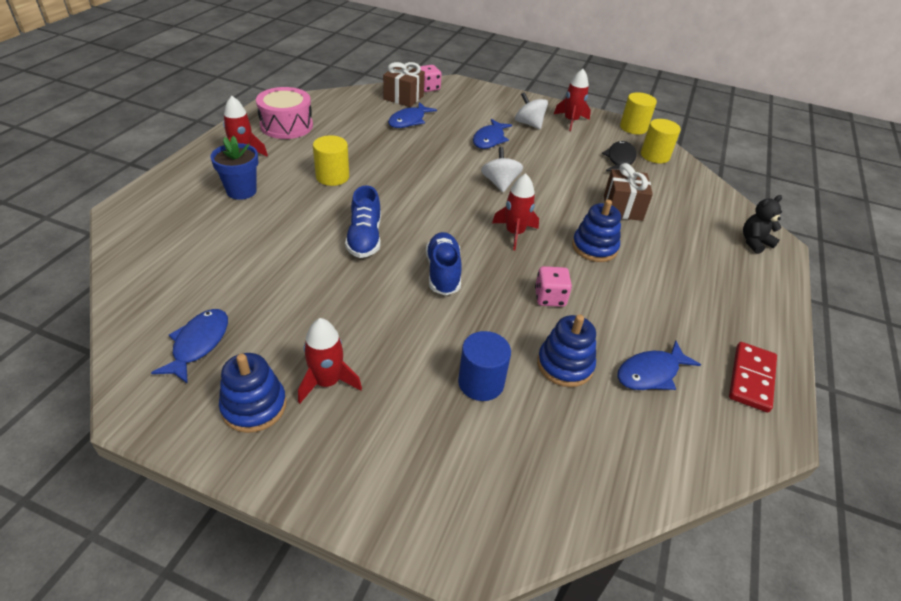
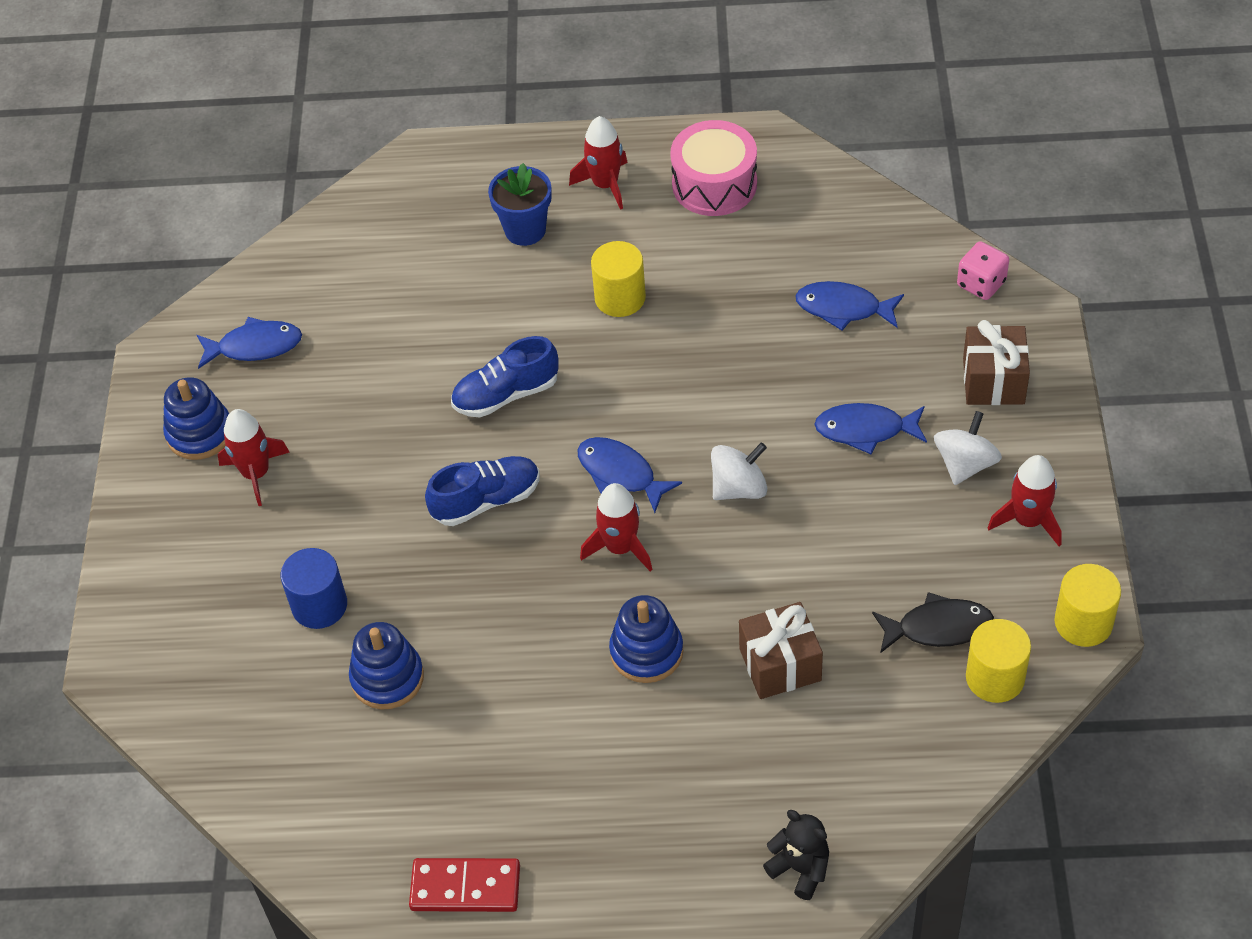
camera: 75 degrees right, 10 degrees up
(403, 97) = (917, 269): brown gift -> brown gift (993, 381)
(550, 297) = (502, 629): pink dice -> none
(651, 373) = (418, 772): blue fish -> blue fish (620, 474)

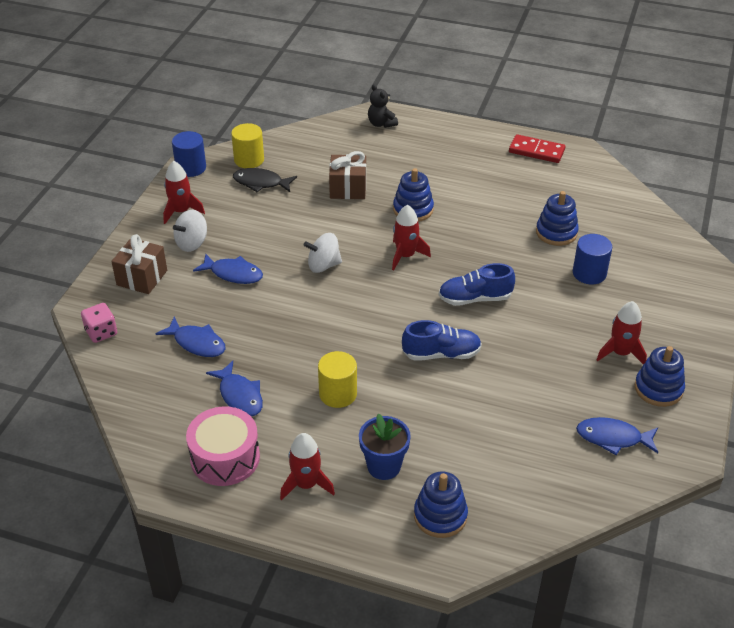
camera: 165 degrees left, 10 degrees down
(441, 198) = (440, 516): none -> blue stacking toy
(620, 474) = (388, 290): blue fish -> blue fish (240, 395)
(1083, 622) = (191, 168): yellow cylinder -> blue cylinder

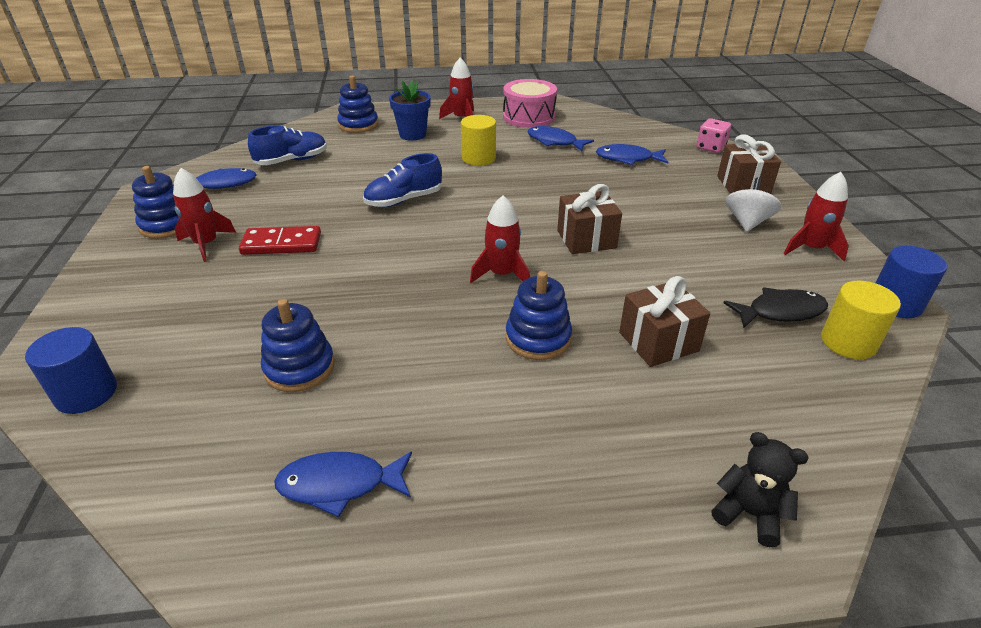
camera: 155 degrees right, 5 degrees down
(233, 274) = (667, 209): blue fish -> blue fish (339, 485)
(323, 265) = (586, 239): white spinning top -> brown gift
(475, 298) = (390, 252): blue shoe -> blue shoe (292, 161)
(536, 151) = (374, 560): red domino -> red domino (281, 244)
(589, 273) = (243, 320): blue cylinder -> blue cylinder (86, 393)

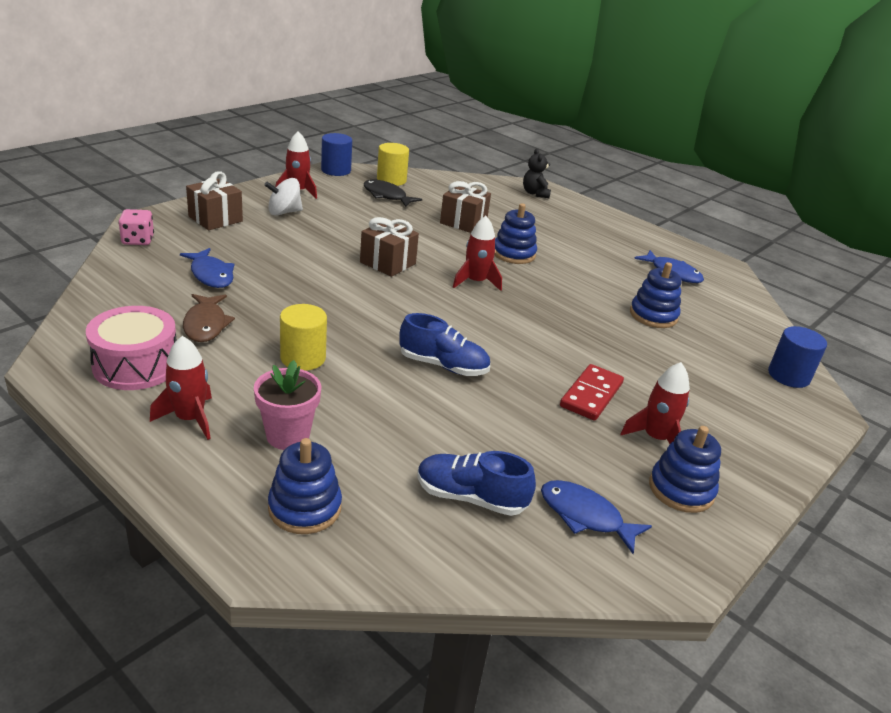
camera: 135 degrees left, 5 degrees down
(281, 244) = (591, 395): red domino -> red domino turned 75 degrees clockwise
(412, 135) = (288, 436): blue flower pot -> pink flower pot
(554, 142) = (206, 324): blue fish -> brown fish

